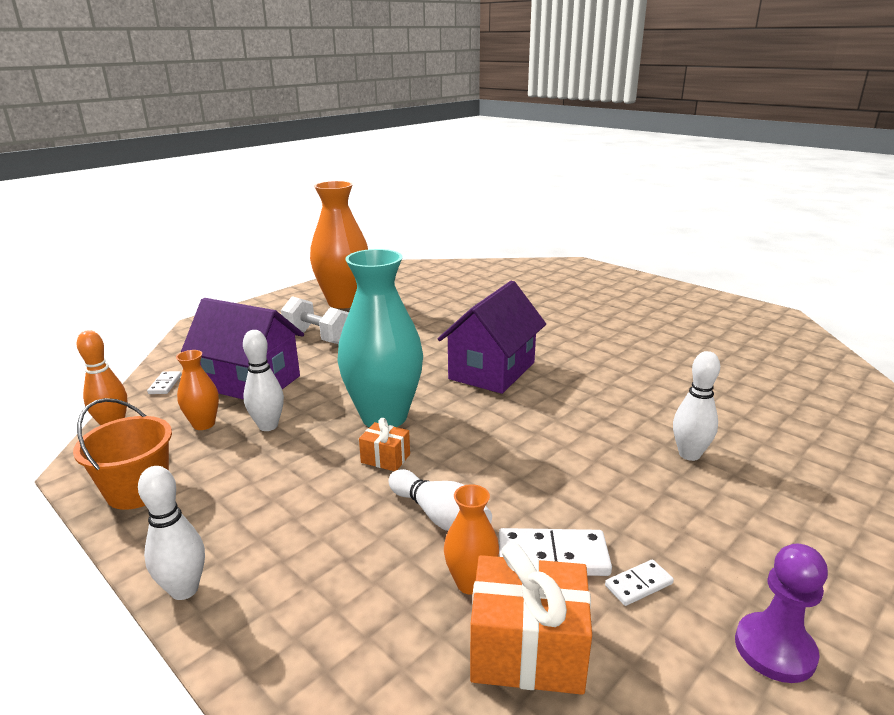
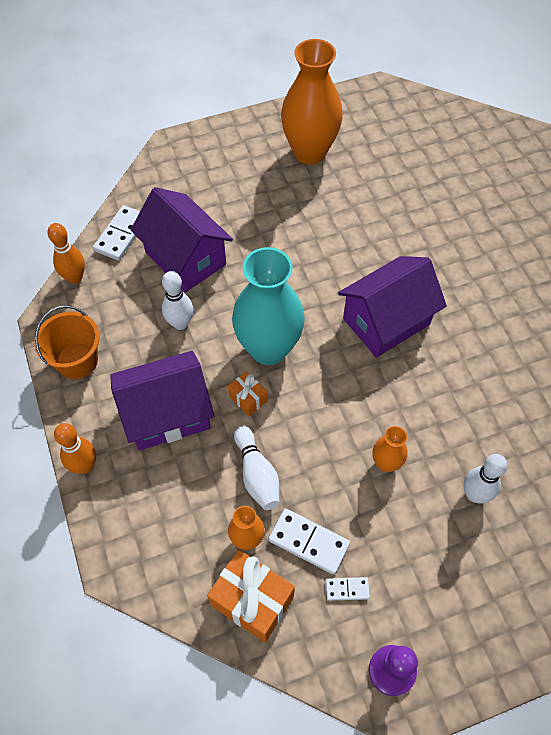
camera: 25 degrees right, 35 degrees up
(165, 384) = (121, 234): white domino -> white domino, size x1.80
(184, 589) = (84, 466): white bowling pin -> orange bowling pin
(204, 424) = (136, 301): orange vase -> orange vase (386, 463)
(288, 500) = (167, 414): none -> purple house
(318, 337) = (263, 208): white dumbbell -> none

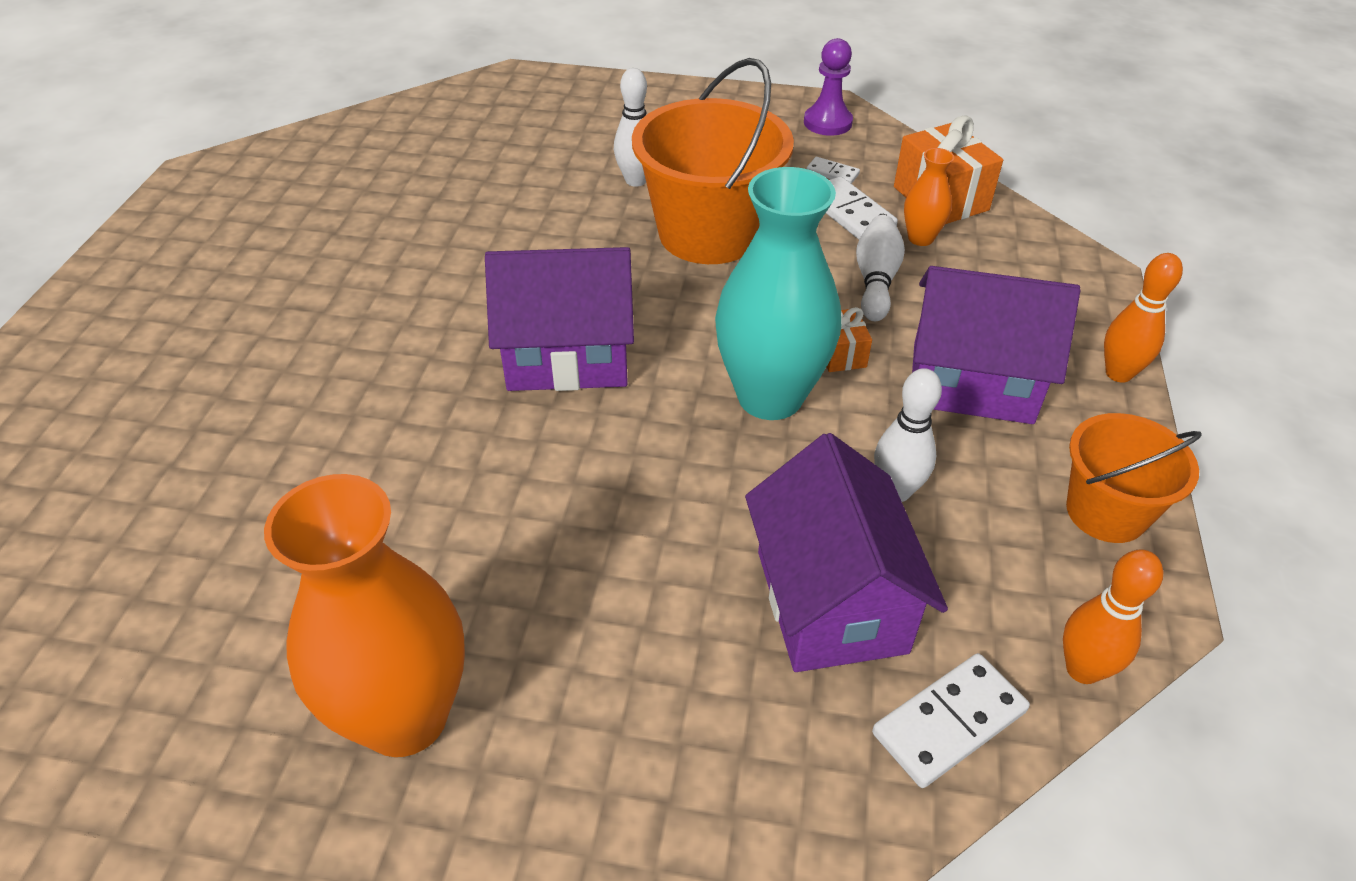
camera: 150 degrees left, 15 degrees down
(386, 463) = (709, 234): orange vase -> orange bucket

